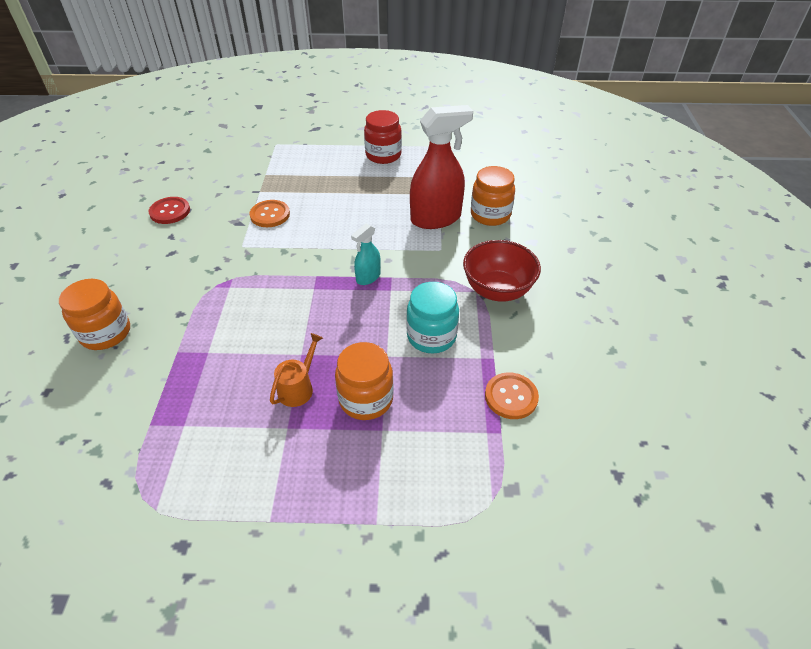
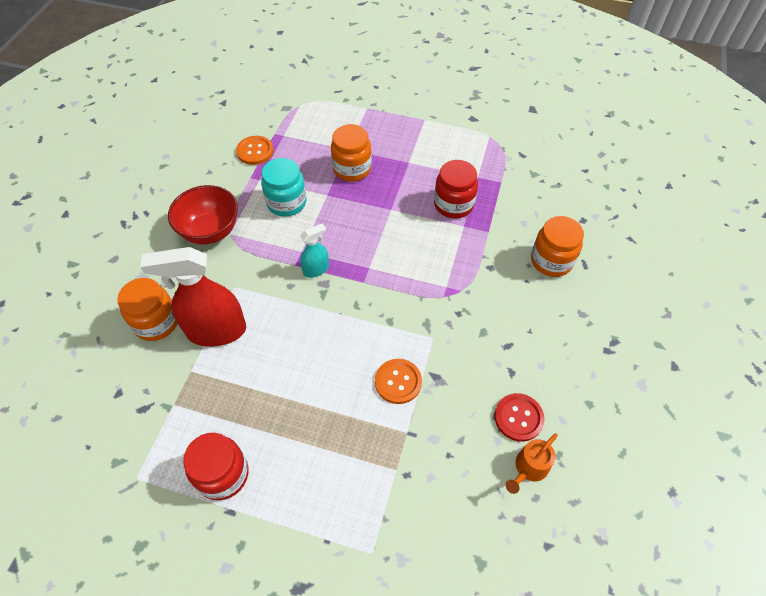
camera: 165 degrees left, 10 degrees up
(220, 377) = (453, 204): none -> red jar
(299, 387) = (397, 186): orange watering can -> orange watering can (528, 469)

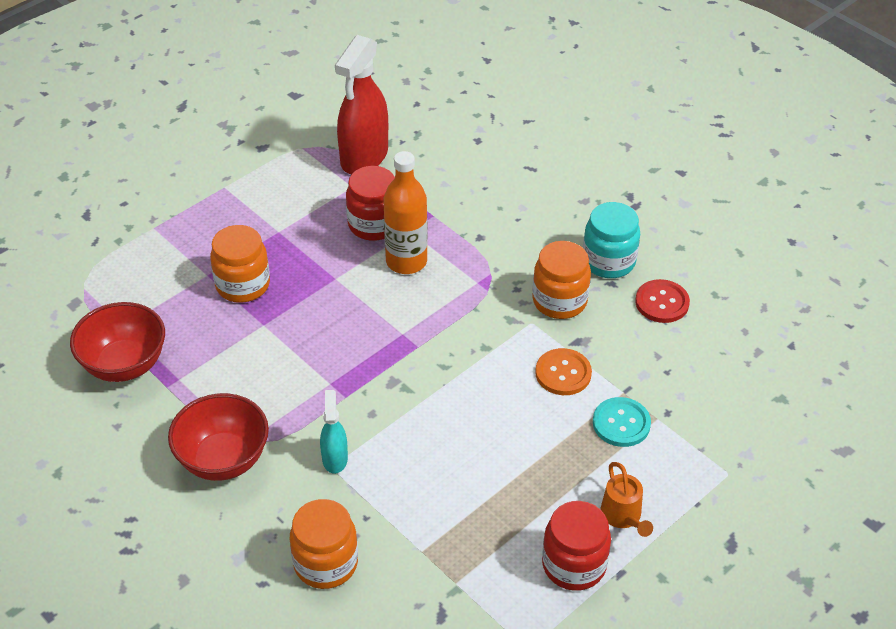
camera: 60 degrees left, 10 degrees down
(216, 331) = (383, 507): red spray bottle -> red spray bottle (364, 157)
(255, 151) = (124, 365): orange button -> red bowl
(286, 203) = (242, 367): turquoise jar -> turquoise jar (608, 261)
(316, 269) = (367, 380): turquoise spray bottle -> turquoise spray bottle (335, 458)
(374, 445) = (621, 423): none -> turquoise button
(434, 238) = (406, 261): none -> orange bottle
(528, 469) = (715, 321): orange watering can -> orange watering can (623, 517)
(551, 261) = (508, 189): orange jar -> orange jar (559, 301)

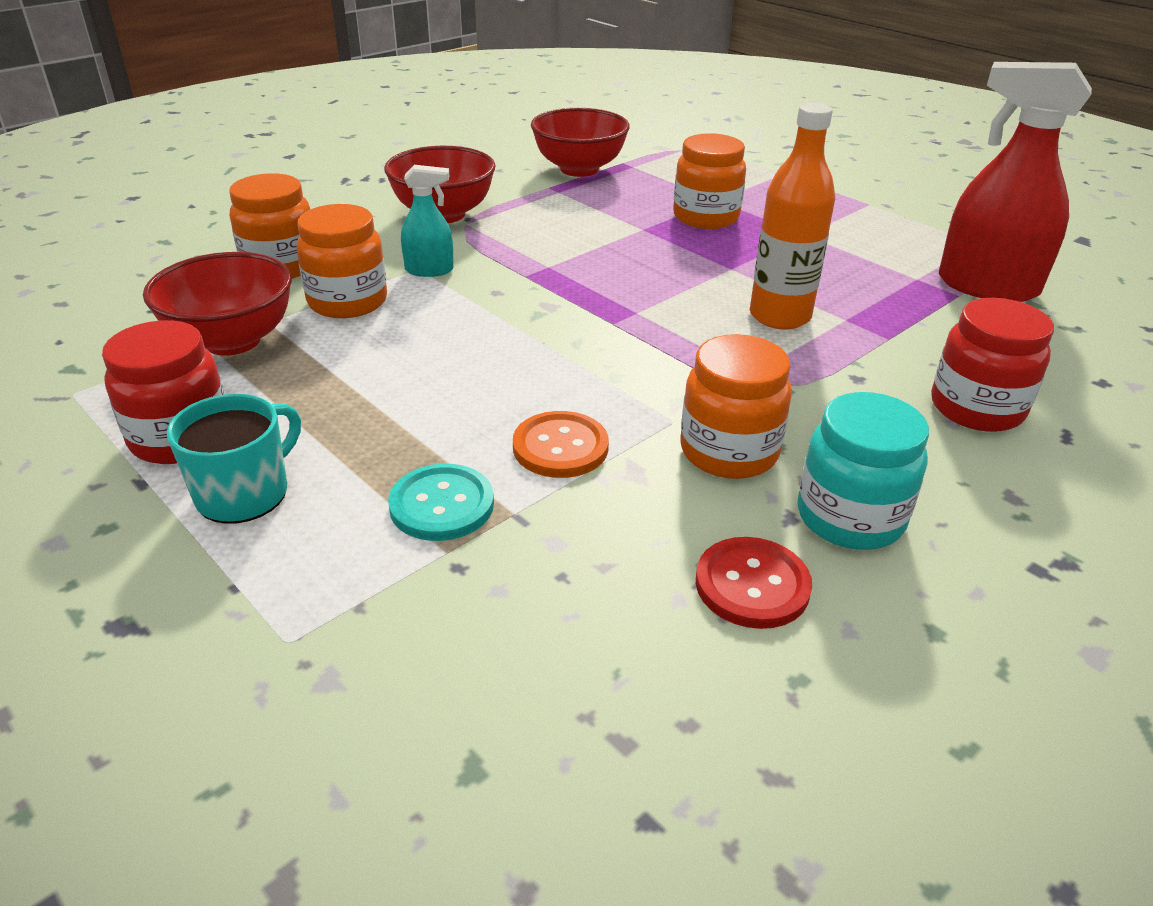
camera: 90 degrees right, 10 degrees down
(374, 224) = (846, 293): red jar -> red jar (976, 408)
(388, 505) = (347, 302): none -> orange jar
(451, 567) = (232, 341): none -> red bowl
(623, 517) = (244, 493): orange watering can -> turquoise mug

